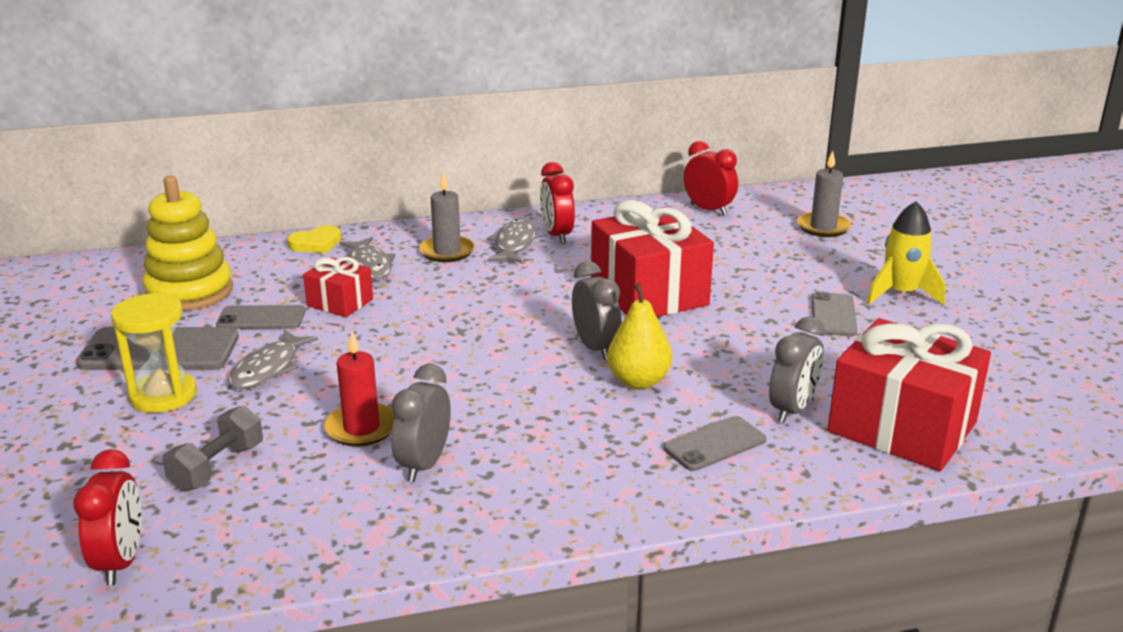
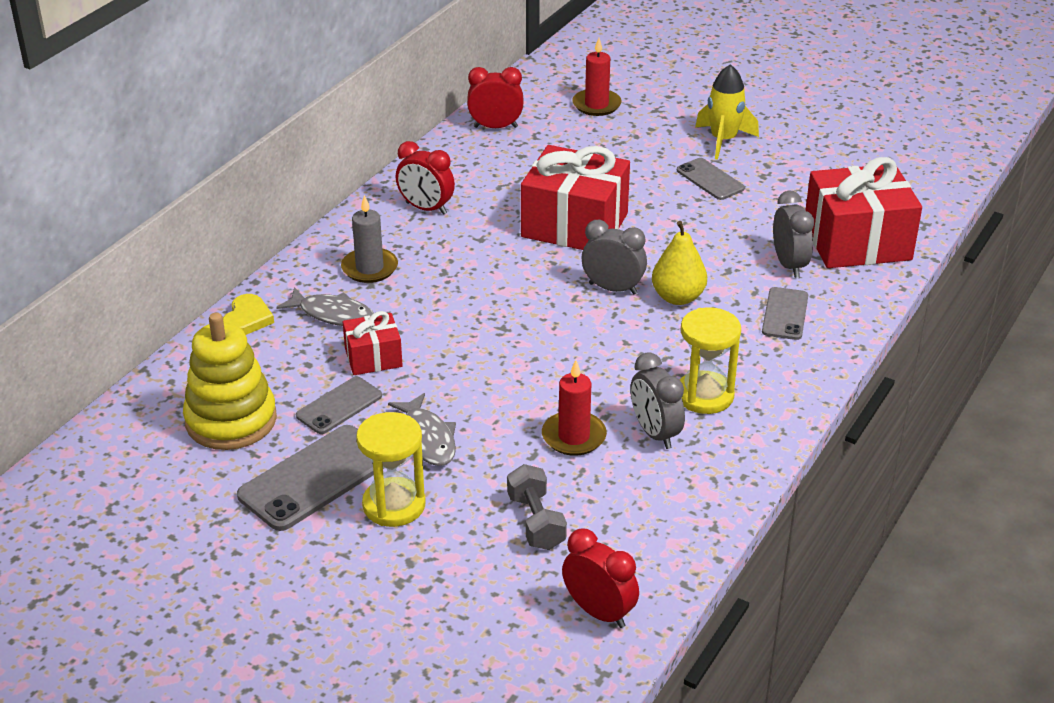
camera: 45 degrees left, 10 degrees up
(514, 244) = (408, 234): grey fish -> none
(519, 462) = (704, 395): none -> yellow hourglass
(823, 227) = (596, 105): grey candle -> red candle

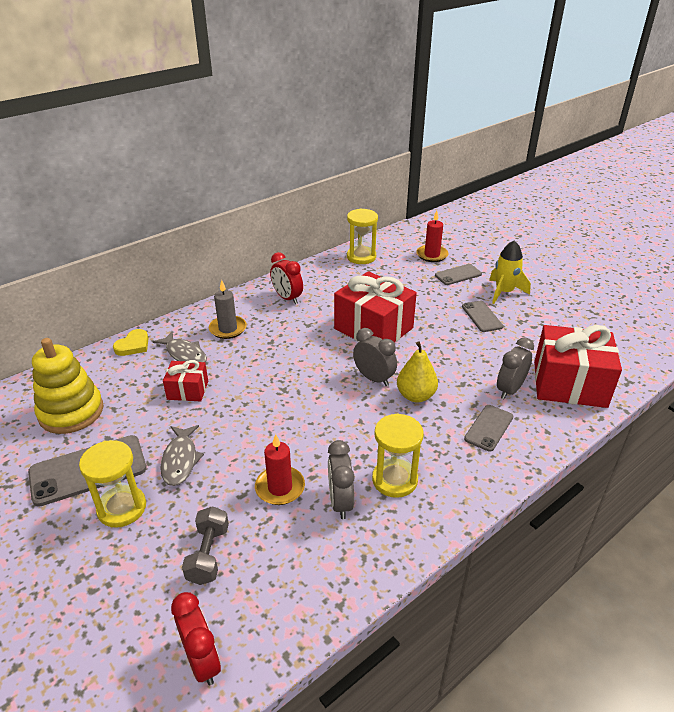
camera: 20 degrees right, 0 degrees up
(339, 406) = (142, 419): grey phone -> grey phone (458, 275)
(495, 127) = (361, 257): red clock -> yellow hourglass
(789, 265) = (509, 390): grey clock -> grey clock turned 150 degrees counterclockwise

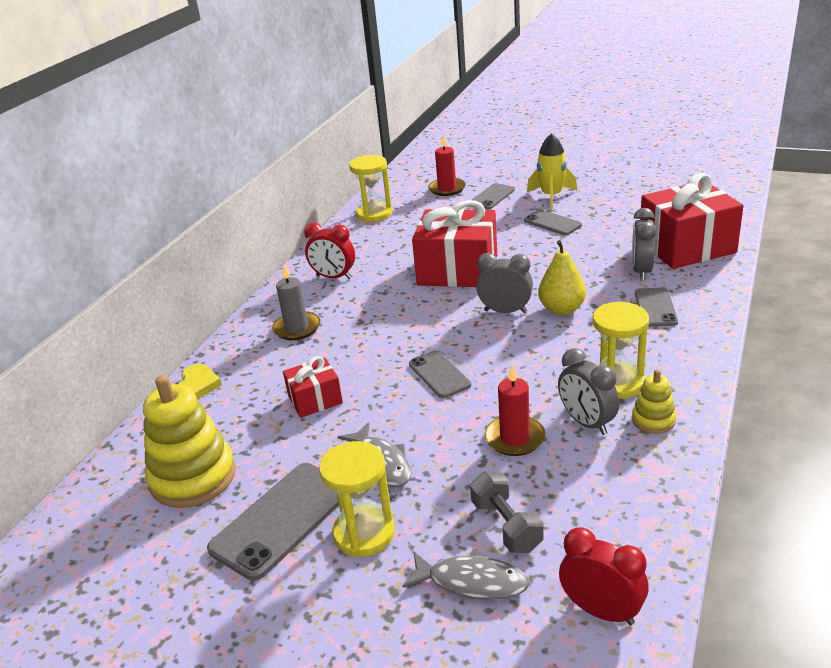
camera: 25 degrees left, 5 degrees down
(184, 354) = (272, 369): grey fish -> grey fish (472, 582)
(280, 409) = (439, 374): none -> grey phone
(390, 526) = (653, 420): none -> yellow stacking toy

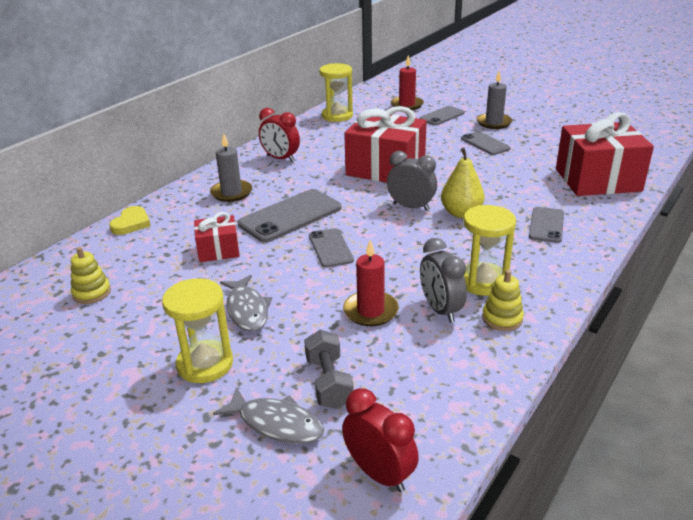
camera: 10 degrees right, 0 degrees up
(193, 477) = (92, 293): yellow stacking toy -> yellow stacking toy, size x0.50
(282, 519) = (144, 339): grey phone -> grey phone (290, 216)
(551, 196) = (494, 123): yellow rocket -> grey candle
(641, 271) = (547, 193): grey clock -> none

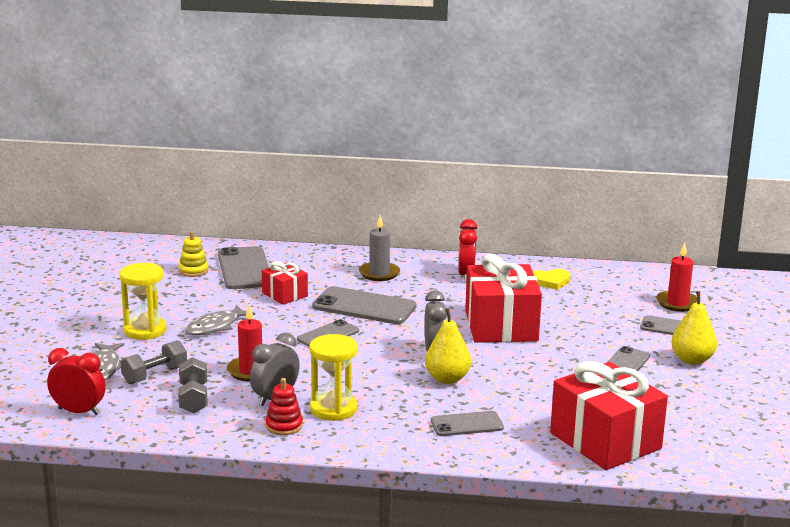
camera: 60 degrees right, 10 degrees down
(130, 259) = (245, 269): none -> grey phone
(131, 223) = (293, 253): yellow heart -> yellow heart (550, 281)
(337, 116) = (597, 276): yellow hourglass -> none
(379, 474) = (79, 411): red clock -> red clock turned 90 degrees counterclockwise
(406, 365) = (193, 398): none -> grey dumbbell
(494, 123) = (692, 360): grey candle -> yellow pear
(502, 318) = (284, 426): yellow stacking toy -> red stacking toy

